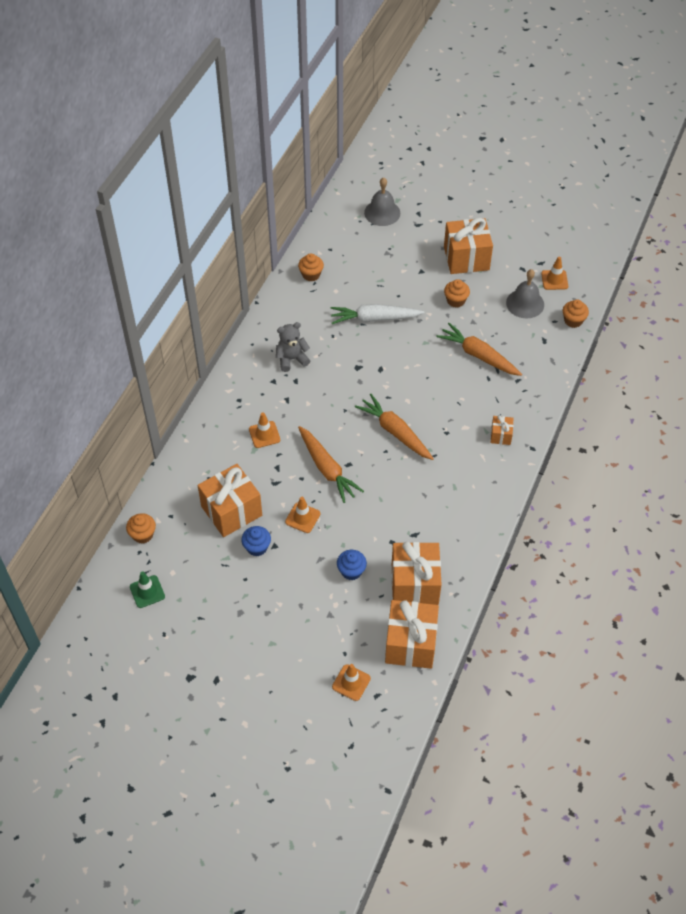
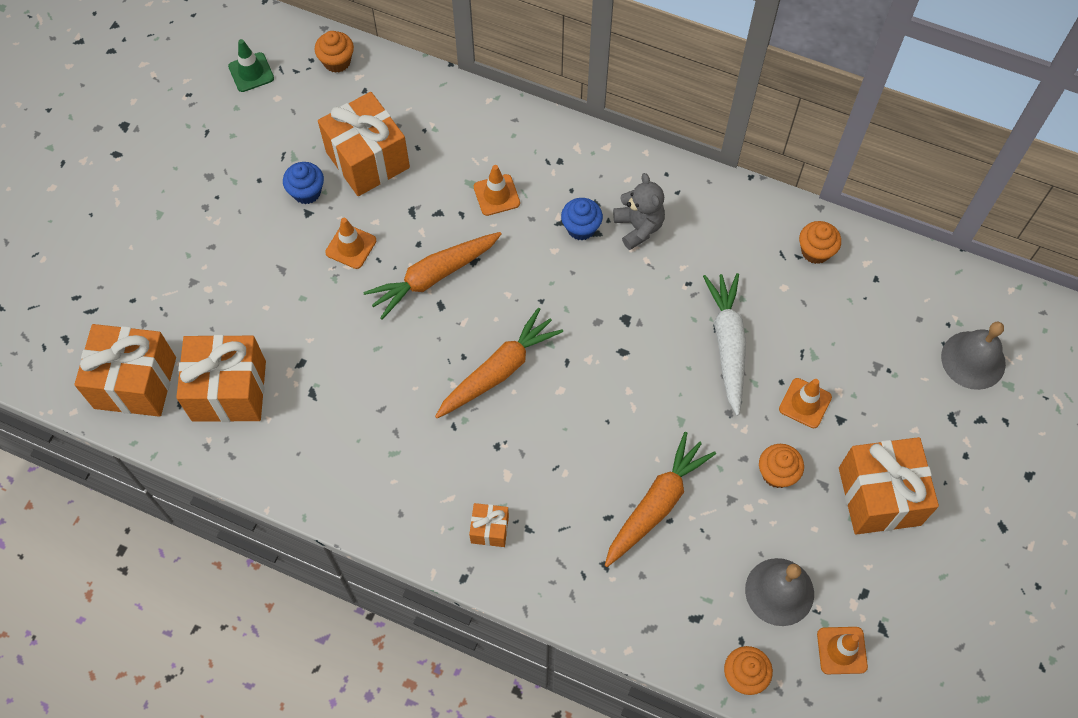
camera: 90 degrees right, 10 degrees up
(351, 571) = (258, 308): blue cupcake -> blue cupcake (581, 228)
(351, 682) = (88, 308): orange traffic cone -> orange traffic cone (805, 403)

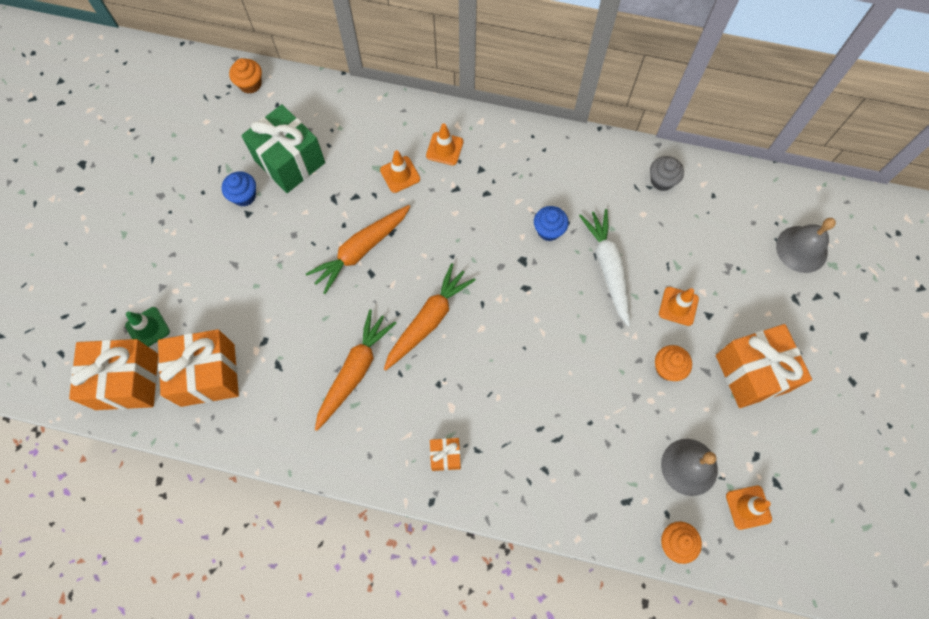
camera: 10 degrees left, 5 degrees up
(251, 72) = (181, 103): green traffic cone -> green traffic cone (147, 328)
(351, 246) = (288, 236): orange traffic cone -> orange traffic cone (444, 149)
(367, 160) = (289, 161): orange gift -> green gift
(581, 228) = (473, 191): blue cupcake -> blue cupcake (549, 230)
(638, 227) = (519, 183): grey teddy bear -> none
(656, 504) = (577, 410): orange carrot -> orange carrot (354, 371)
(815, 251) = (662, 180): orange cupcake -> grey cupcake

